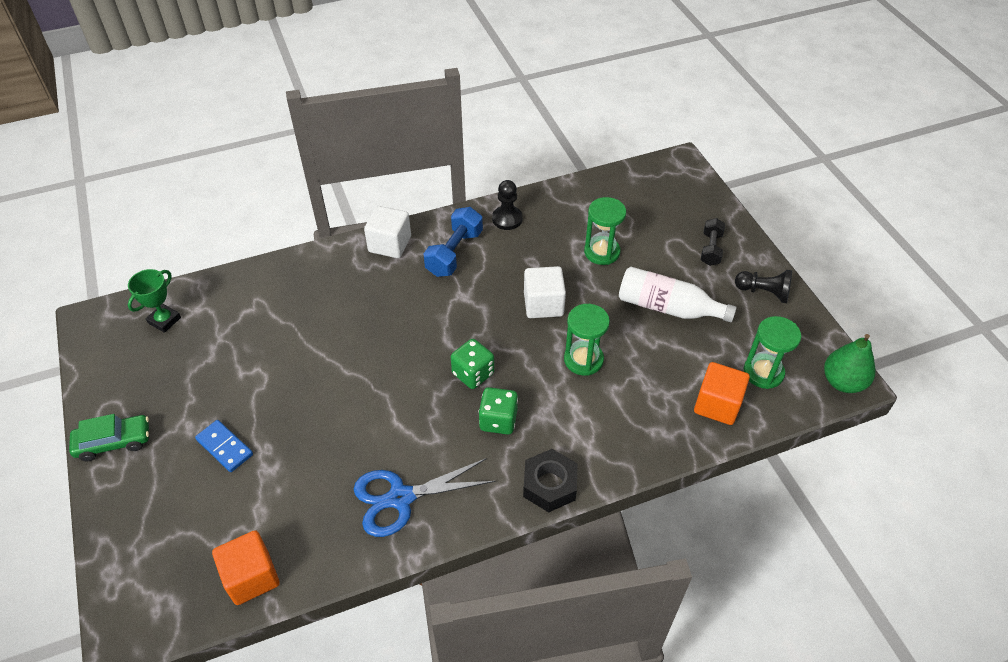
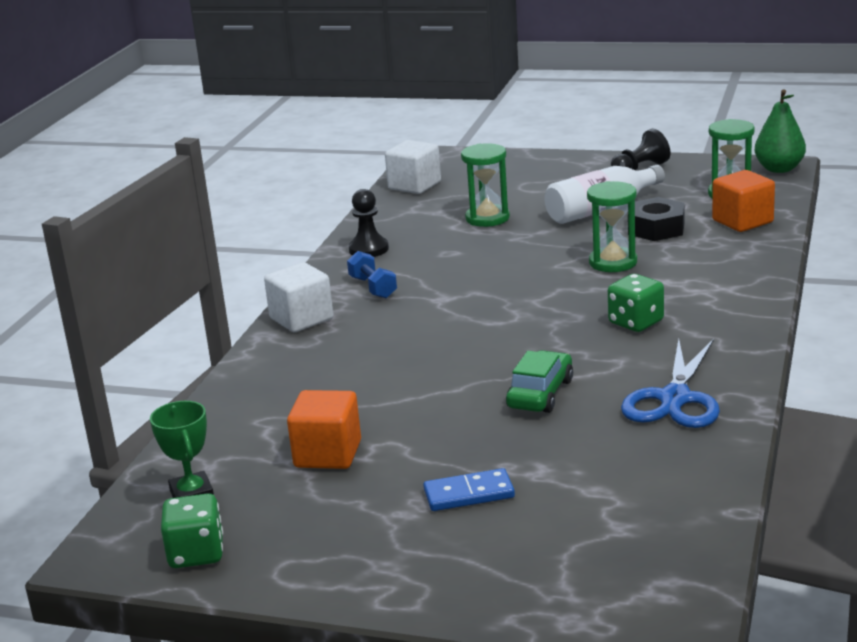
camera: 50 degrees left, 25 degrees down
(114, 442) = (354, 578): green car -> green car (540, 394)
(251, 577) = (685, 516): orange cube -> orange cube (328, 454)
(454, 253) = (373, 287): blue dumbbell -> blue dumbbell, size x0.65
(473, 374) = (557, 320): green dice -> green dice (196, 554)
(543, 304) = (514, 262): white cube -> white cube (414, 185)
(550, 485) = (747, 318): black nut -> black nut (656, 228)
(711, 249) = (557, 173): black dumbbell -> none

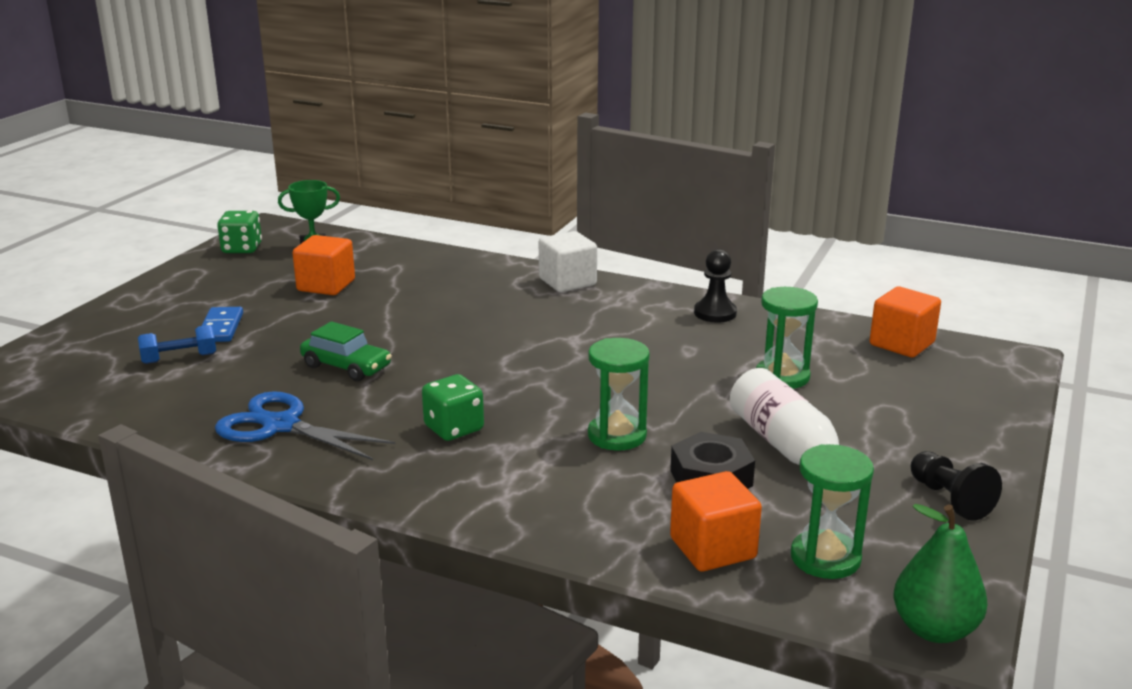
camera: 95 degrees right, 0 degrees up
(373, 287) = (618, 311): blue dumbbell -> blue dumbbell (179, 358)
(414, 185) = (901, 344): white cube -> orange cube

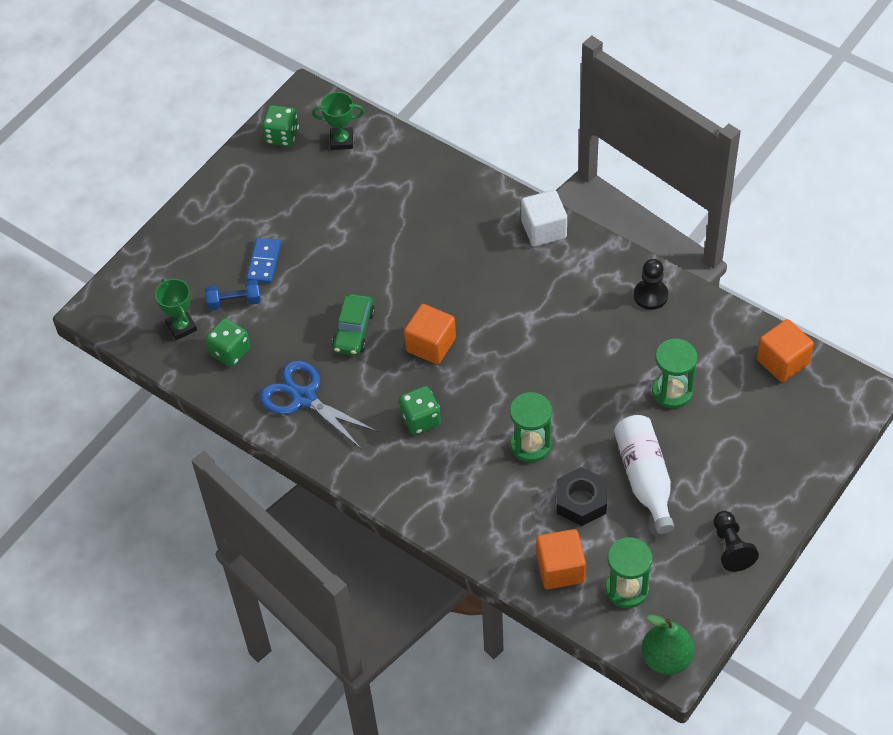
camera: 15 degrees right, 30 degrees up
(102, 383) = (181, 327): none -> green trophy
(172, 397) = (230, 352): none -> green dice
(326, 285) = (347, 208): orange cube -> orange cube (431, 345)
(346, 367) = (354, 330): green car -> green car turned 60 degrees clockwise

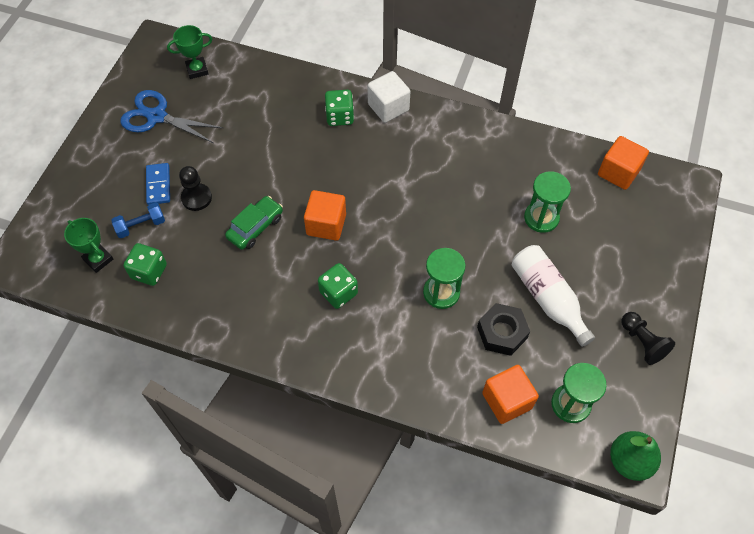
camera: 20 degrees left, 5 degrees up
(282, 136) = (145, 76): green dice -> green dice (340, 117)
(303, 398) = (228, 298): blue scissors -> blue scissors (157, 117)
(354, 330) = (255, 227): green car -> green car turned 135 degrees counterclockwise
(650, 295) = (493, 142): black pawn -> black pawn (196, 198)

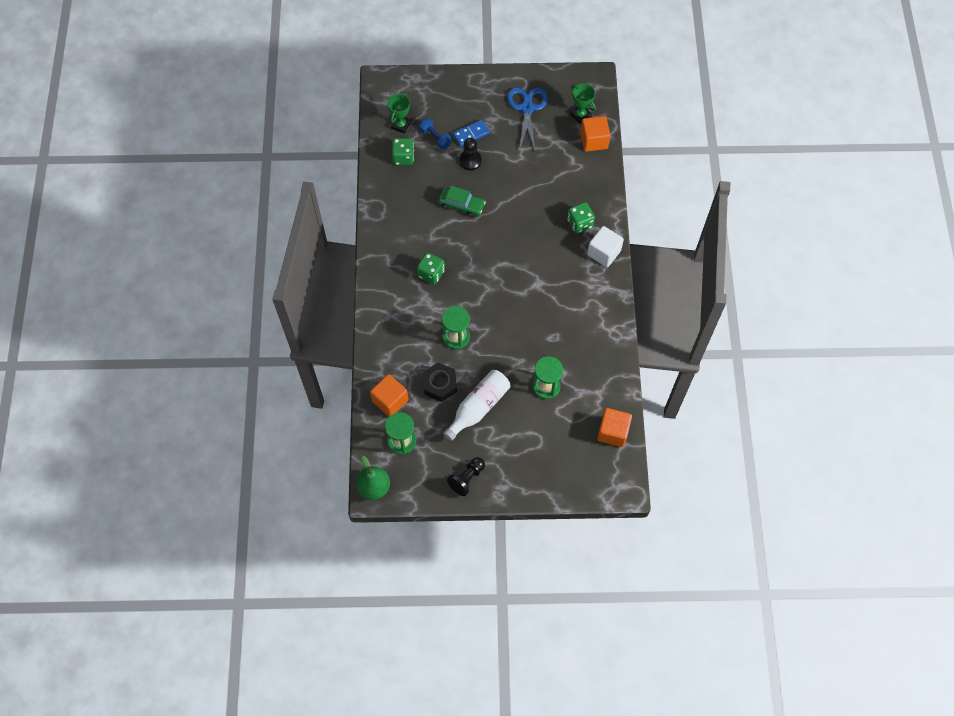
camera: 70 degrees right, 5 degrees up
(326, 224) = (482, 247): orange cube -> orange cube (594, 140)

